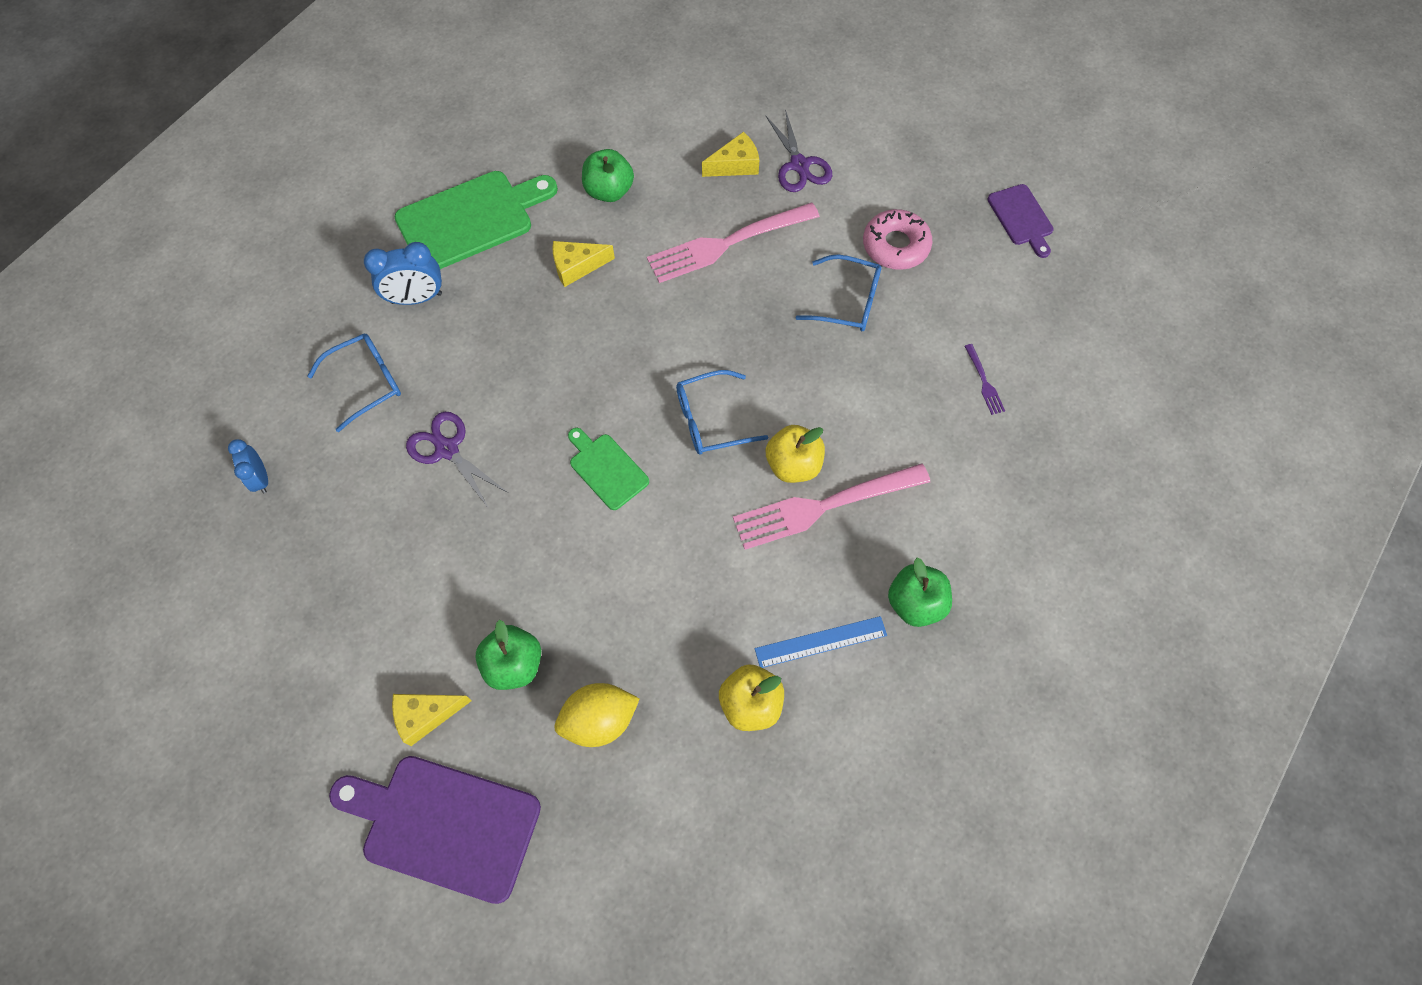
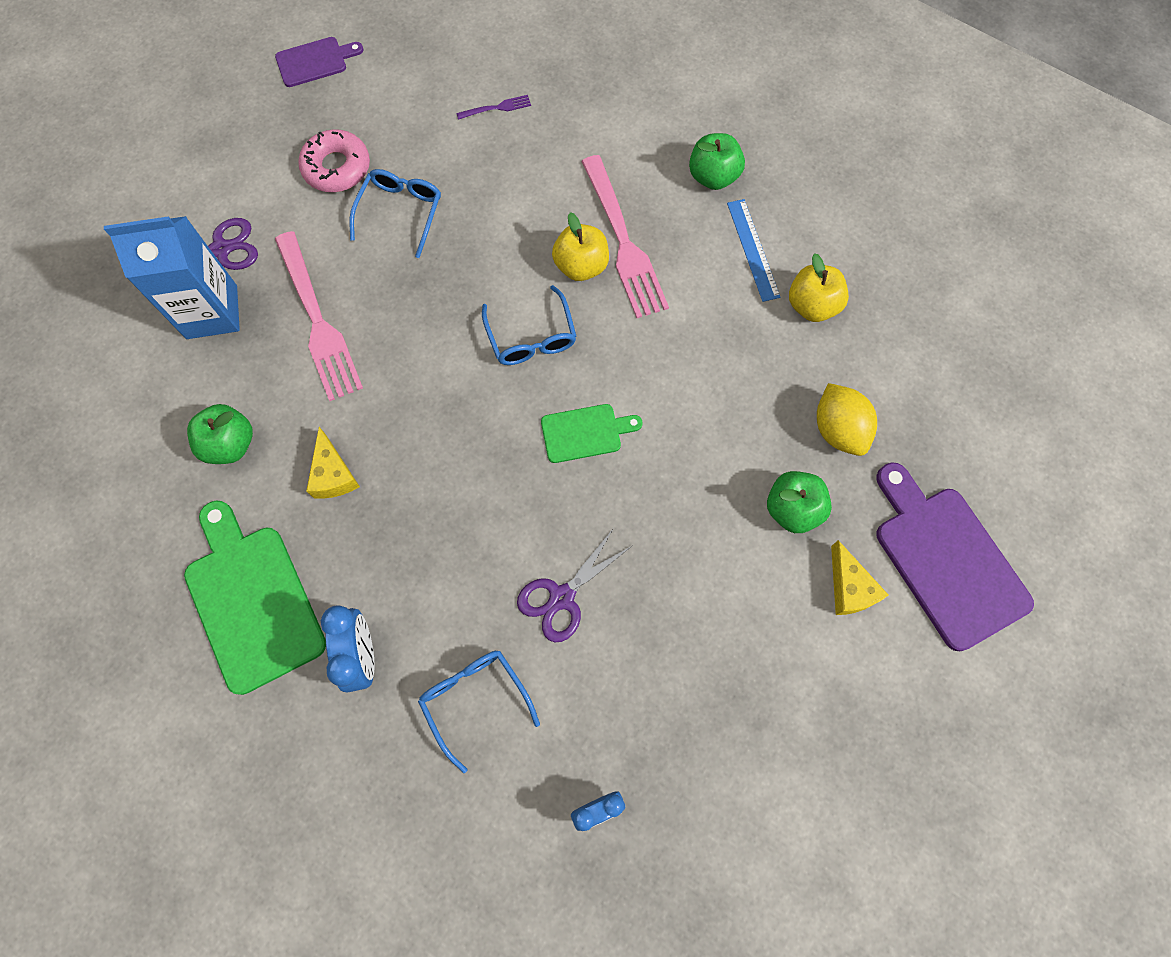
camera: 90 degrees left, 5 degrees up
(444, 824) = (947, 560): purple cutting board -> purple cutting board turned 135 degrees clockwise
(606, 469) = (585, 433): green cutting board -> green cutting board turned 150 degrees counterclockwise
(735, 165) = (212, 312): yellow cheese -> blue carton

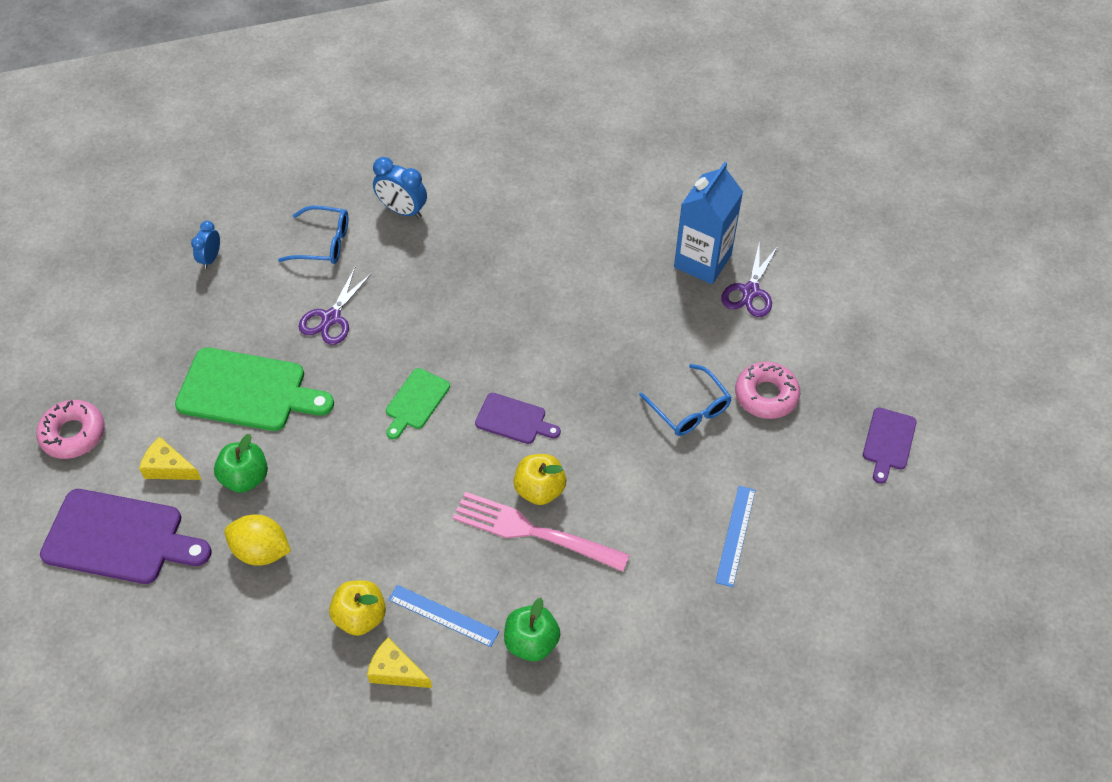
camera: 130 degrees right, 15 degrees down
(230, 444) = (594, 222): green apple -> none
(252, 600) = (484, 182): green cutting board -> green cutting board (247, 391)
(318, 321) = (642, 311): pink fork -> none
(333, 474) = (524, 258): yellow cheese -> yellow cheese (396, 671)
(496, 108) = (735, 535): purple fork -> blue ruler
(531, 337) = (514, 420): blue glasses -> purple cutting board
(562, 597) = (331, 318): purple scissors -> purple scissors turned 150 degrees counterclockwise
(909, 721) = (73, 434): none -> pink donut

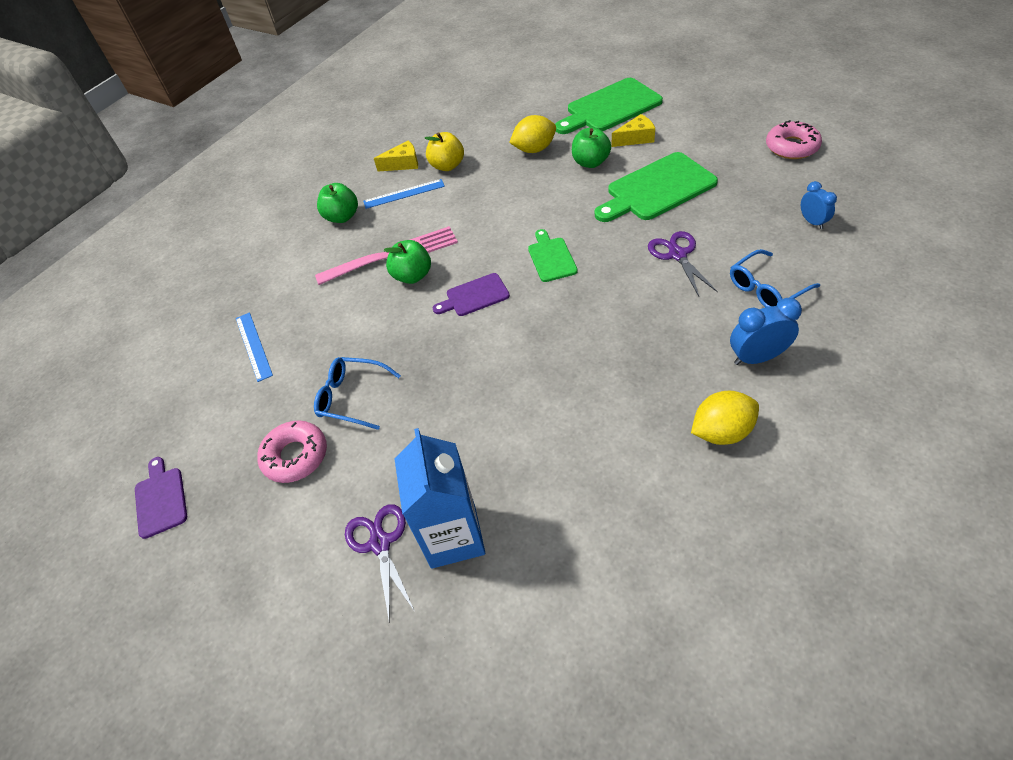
camera: 145 degrees right, 5 degrees down
(73, 434) = (707, 114): pink donut -> pink donut (791, 147)
(119, 538) = (610, 107): purple cutting board -> green cutting board
(486, 192) = (721, 432): none -> yellow lemon
(540, 489) = (412, 276): yellow apple -> green apple

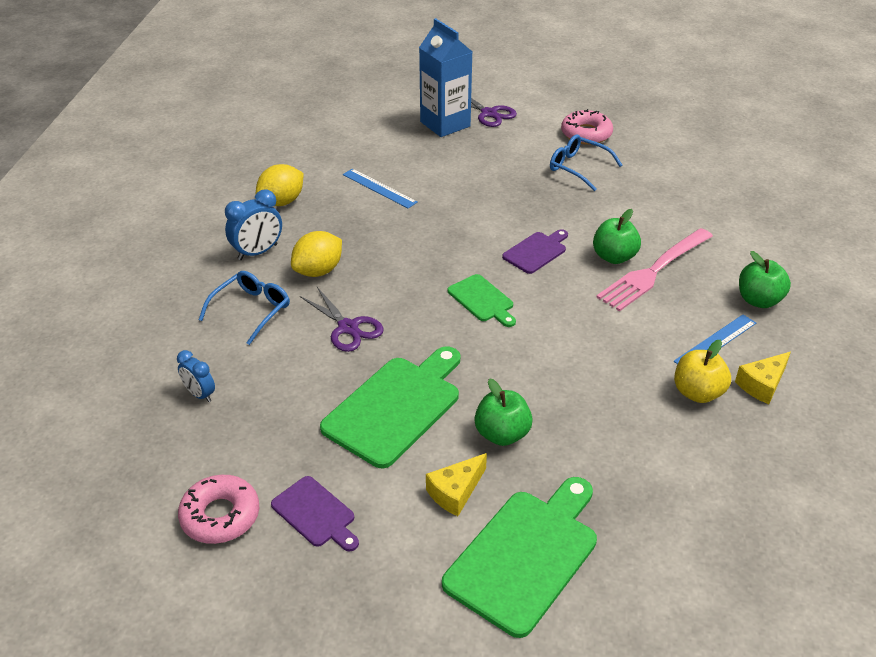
camera: 150 degrees right, 10 degrees down
(161, 499) = (653, 101): purple cutting board -> purple cutting board (315, 514)
(253, 346) = (701, 180): blue ruler -> blue ruler (379, 188)
(352, 397) = (578, 168): blue glasses -> blue glasses turned 135 degrees counterclockwise
(534, 149) = (596, 443): yellow lemon -> yellow lemon (318, 271)

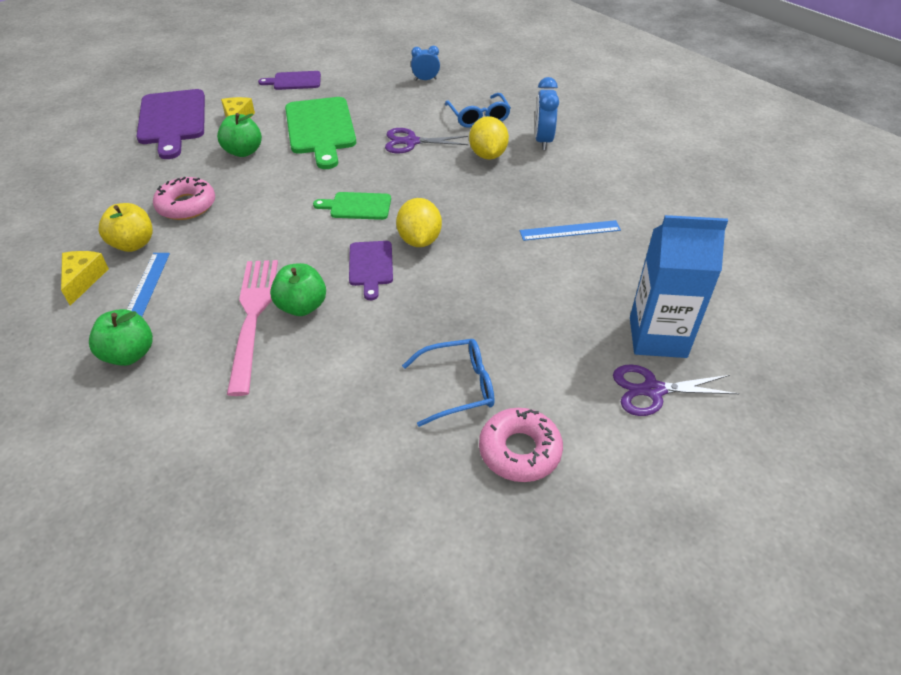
camera: 130 degrees right, 5 degrees up
(220, 516) = (334, 61): pink donut -> pink donut (186, 205)
(282, 202) = (603, 174): yellow lemon -> yellow lemon (419, 240)
(526, 556) = (172, 120): green cutting board -> purple cutting board

